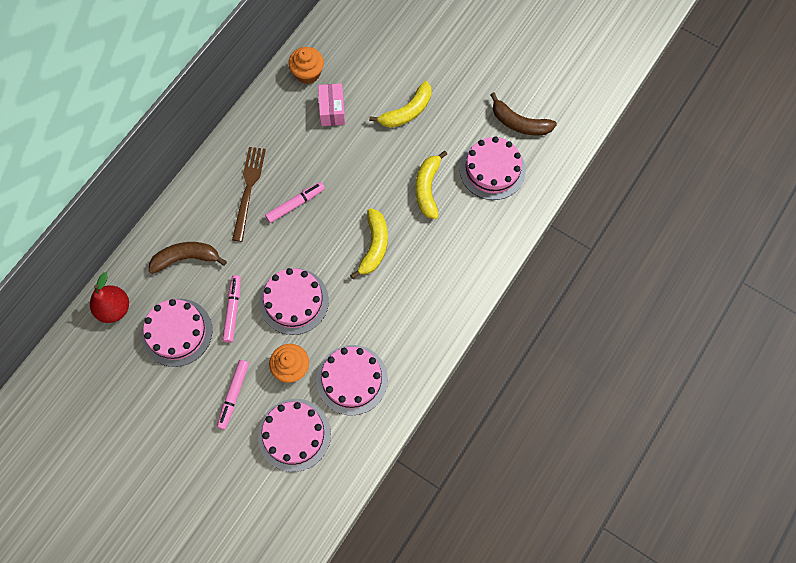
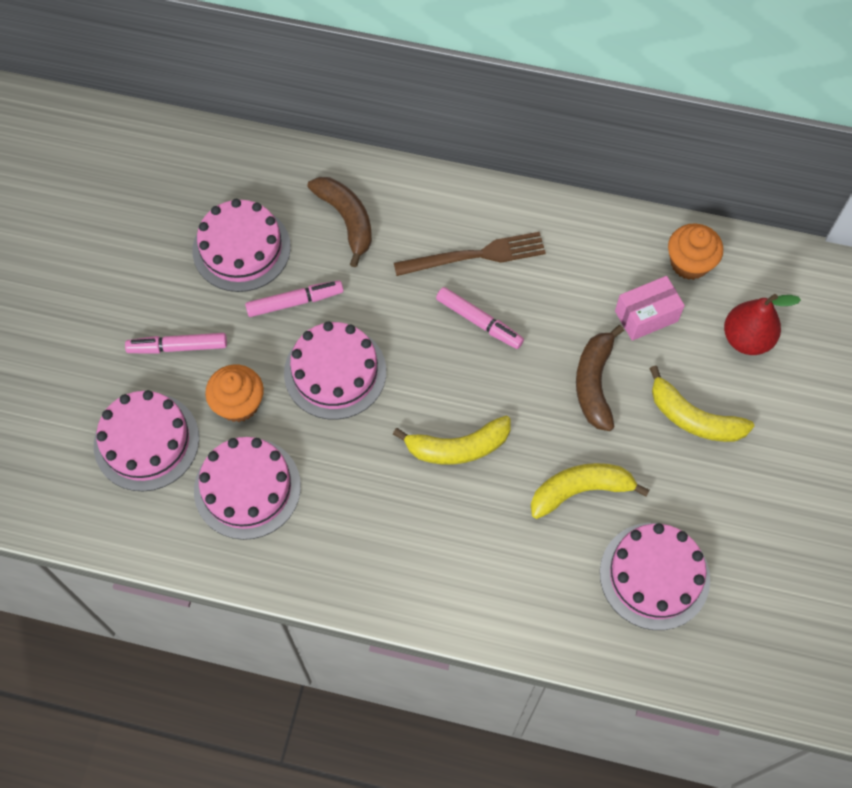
camera: 70 degrees right, 5 degrees down
(114, 309) = (248, 167): red pear -> red pear (746, 339)
(519, 123) = (755, 591): brown banana -> brown banana (594, 383)

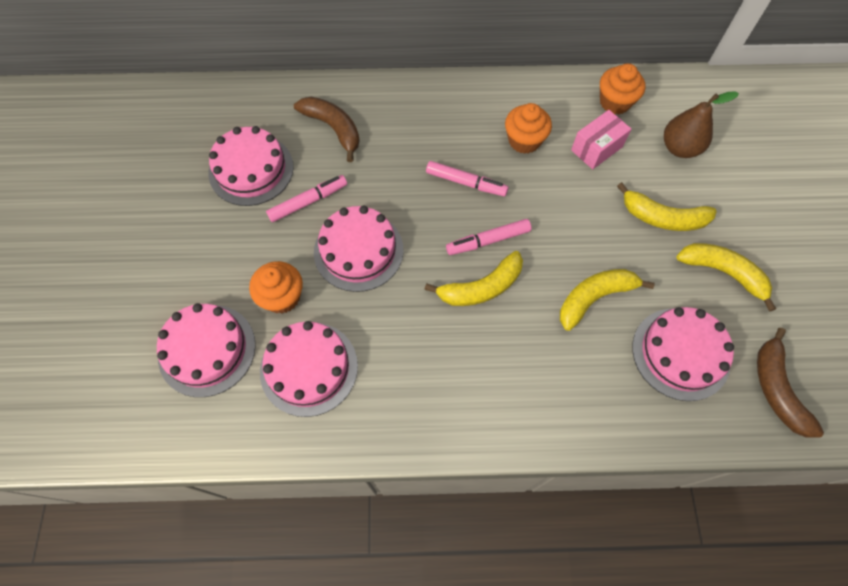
camera: 15 degrees left, 0 degrees up
(178, 347) = (216, 262): pink marker -> pink marker (488, 241)
(475, 255) = (446, 133): brown fork -> none
(563, 286) = (524, 140): none -> orange cupcake
(594, 383) = (575, 209): brown banana -> brown banana (777, 389)
(738, 499) = (723, 273): none -> yellow banana
(746, 339) = (679, 148): red pear -> brown pear

